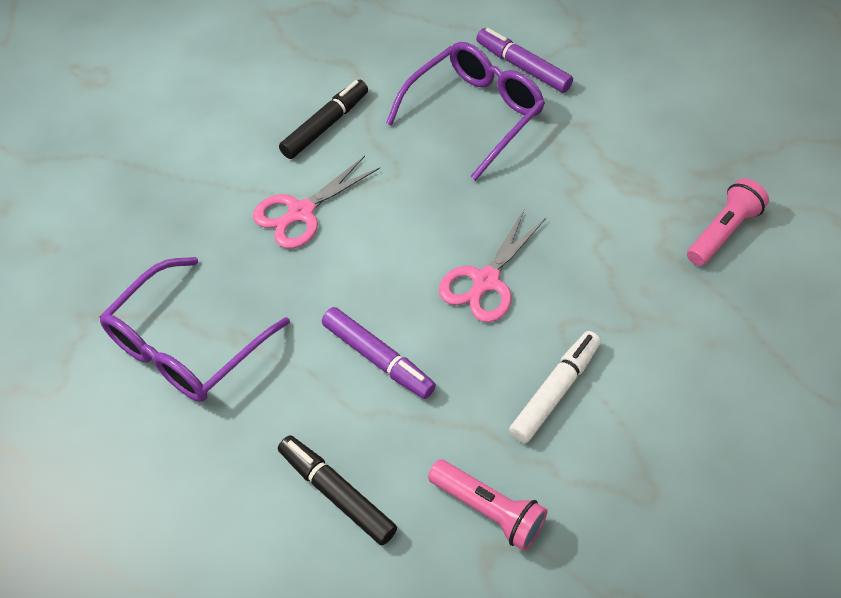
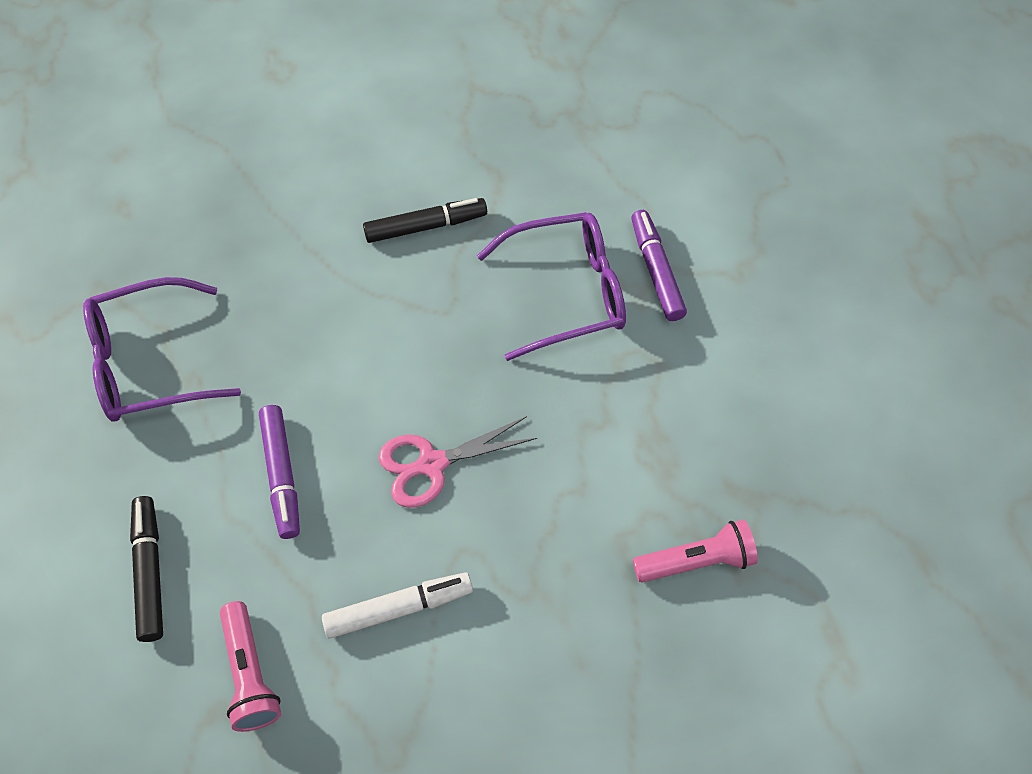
camera: 35 degrees right, 5 degrees up
(301, 212) = (335, 298): pink scissors -> none

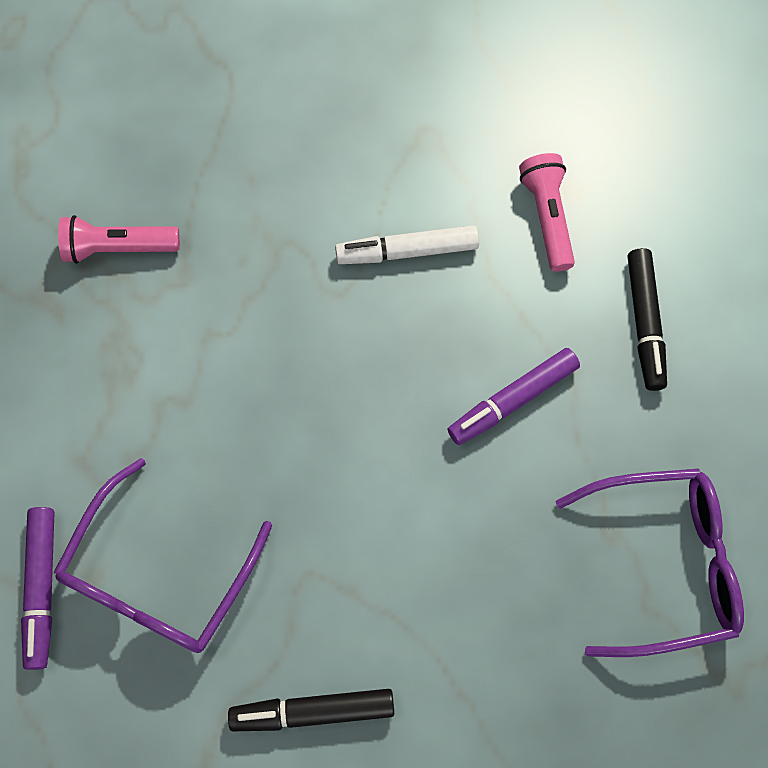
camera: 170 degrees left, 10 degrees up
(282, 475) = (512, 400): purple marker -> purple marker turned 120 degrees counterclockwise
(432, 464) = (354, 386): pink scissors -> none
(566, 293) = (159, 575): purple glasses -> purple glasses turned 60 degrees counterclockwise

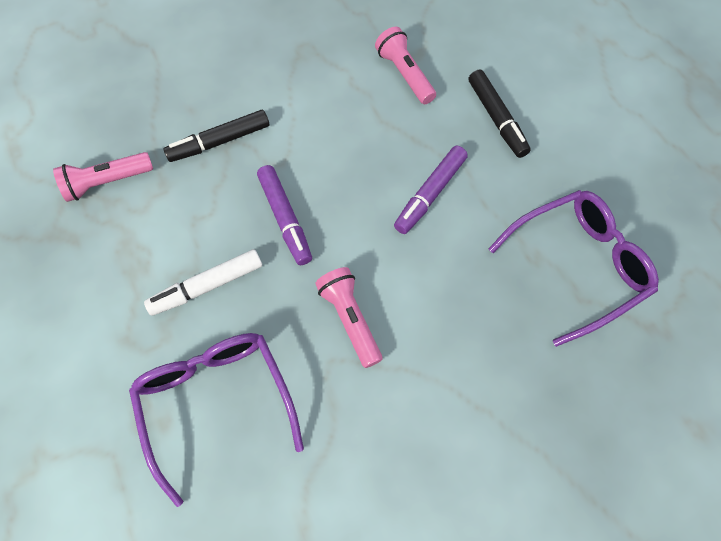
camera: 20 degrees left, 5 degrees down
(42, 588) = (124, 446): purple marker -> purple marker (285, 219)
(159, 575) = (216, 403): purple glasses -> purple glasses turned 150 degrees clockwise
(313, 711) = (373, 462): black marker -> black marker (219, 142)
(350, 530) = (350, 319): none -> pink flashlight
(407, 251) = (318, 122): white marker -> white marker (207, 286)

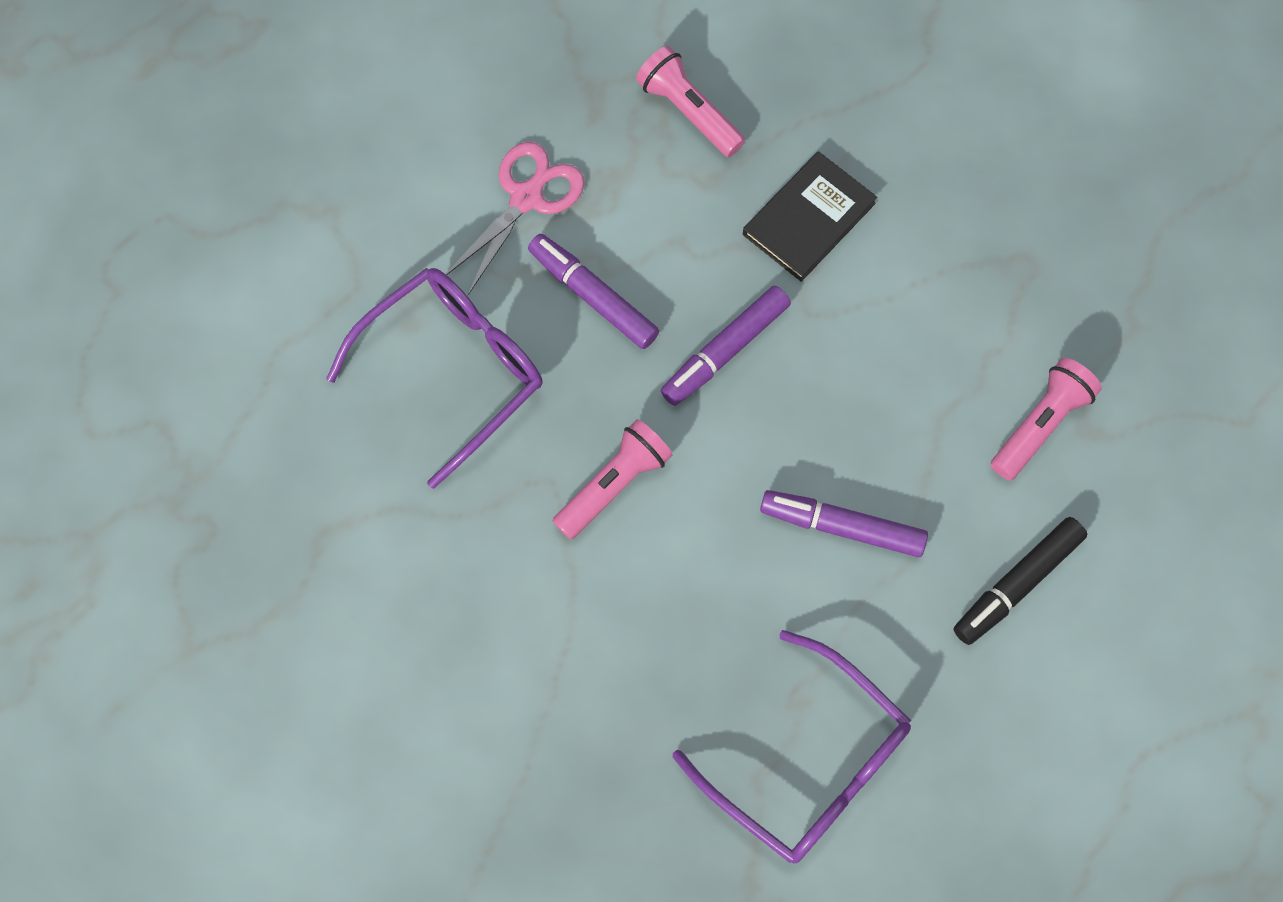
camera: 70 degrees right, 5 degrees up
(110, 305) = (526, 198): none -> pink scissors
(207, 286) = (593, 296): white marker -> purple marker
(219, 142) = (809, 219): black marker -> black book

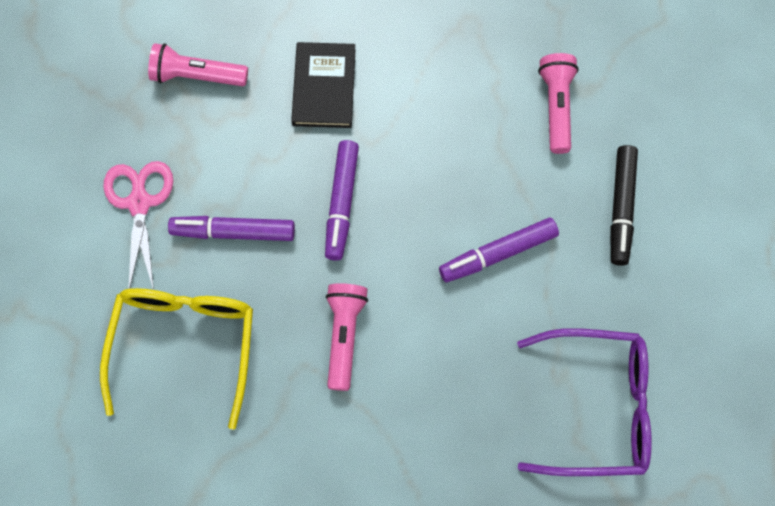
camera: 40 degrees left, 0 degrees up
(453, 370) = (184, 345): purple glasses -> yellow glasses

